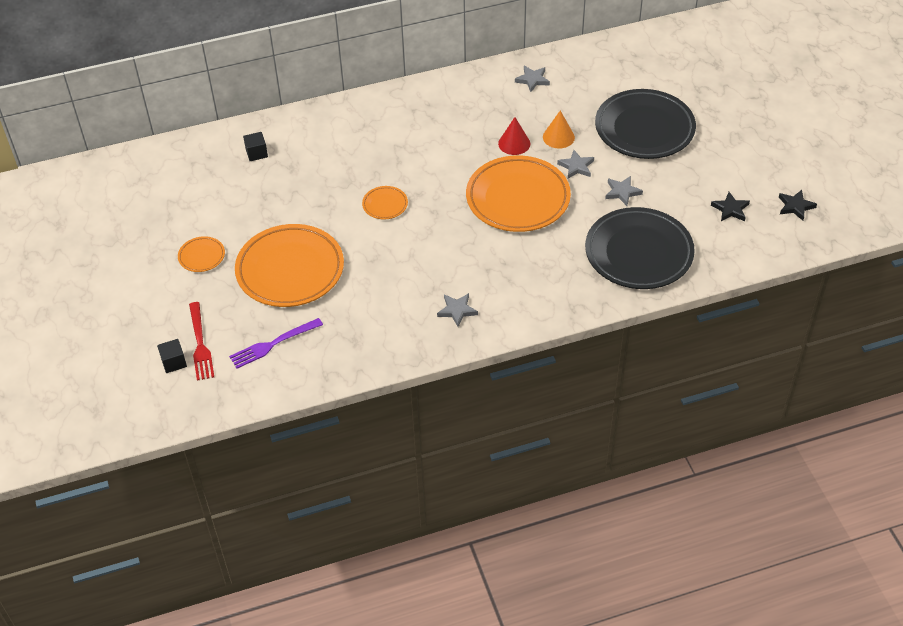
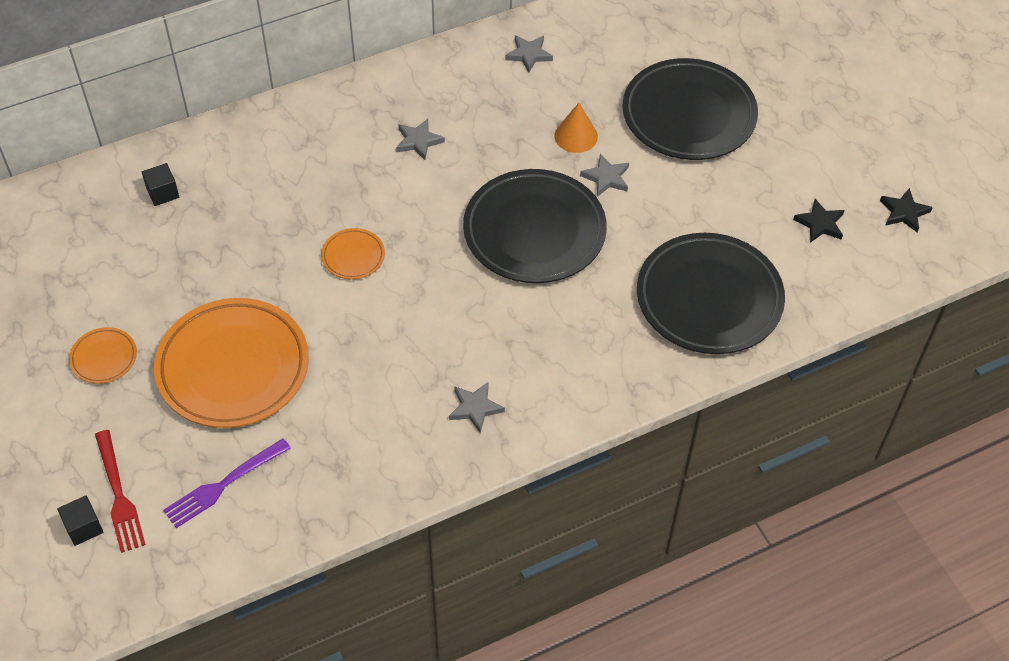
camera: 10 degrees left, 5 degrees up
(514, 143) = (517, 150): red cone -> none
(518, 198) = (534, 232): orange plate -> black plate
(622, 192) = (673, 210): grey star -> grey star (418, 141)

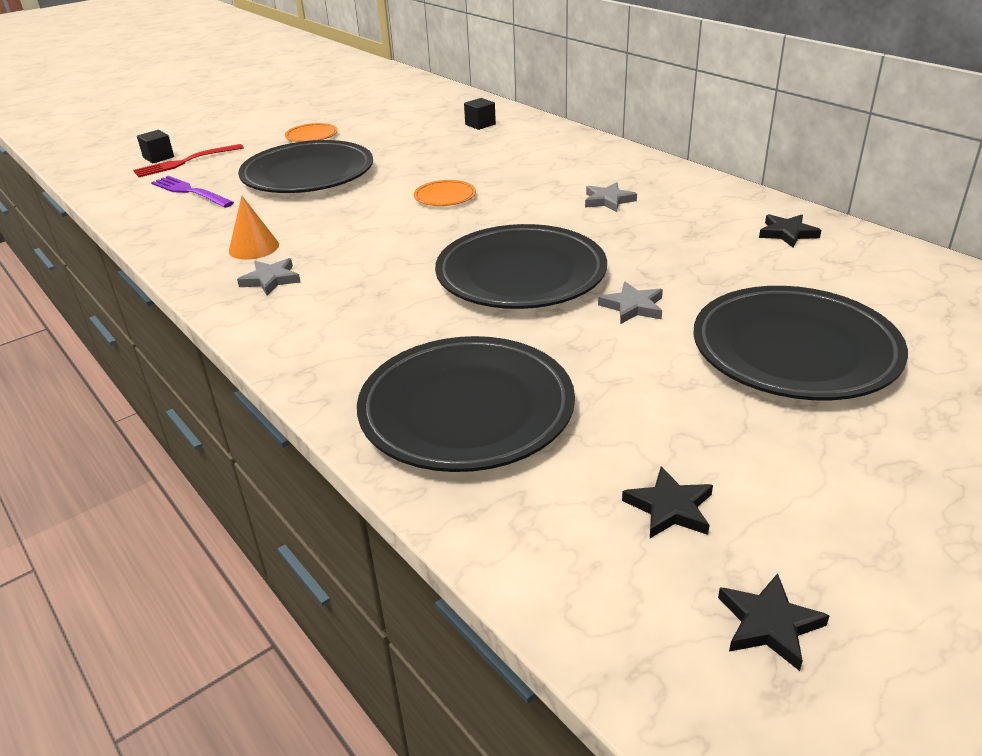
camera: 80 degrees right, 20 degrees down
(233, 368) = (308, 175): orange plate -> black plate
(529, 55) = (787, 233): grey star -> black star
(576, 136) = (685, 278): orange cone -> orange cone (254, 247)

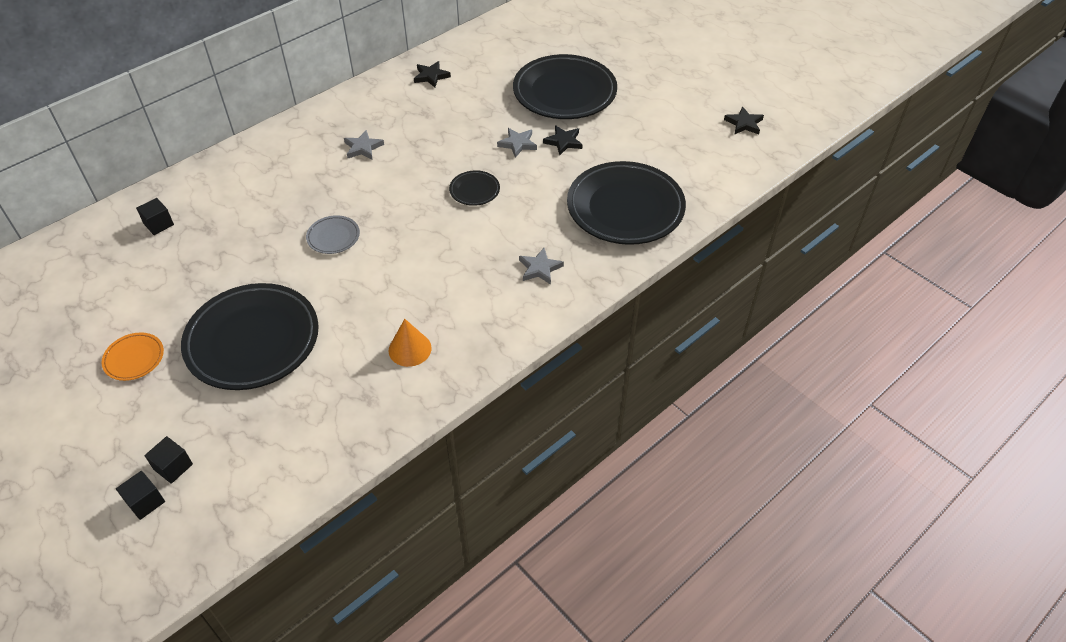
camera: 95 degrees left, 15 degrees up
(185, 162) = (173, 467): red fork -> black cube
(189, 192) = (267, 435): purple fork -> none
(271, 280) = (468, 325): grey star -> grey star (540, 268)
(445, 197) = (333, 237): orange plate -> grey plate
(521, 275) = (474, 190): black plate -> black plate, size x0.44
(670, 508) = (687, 142): black star -> black star (563, 142)

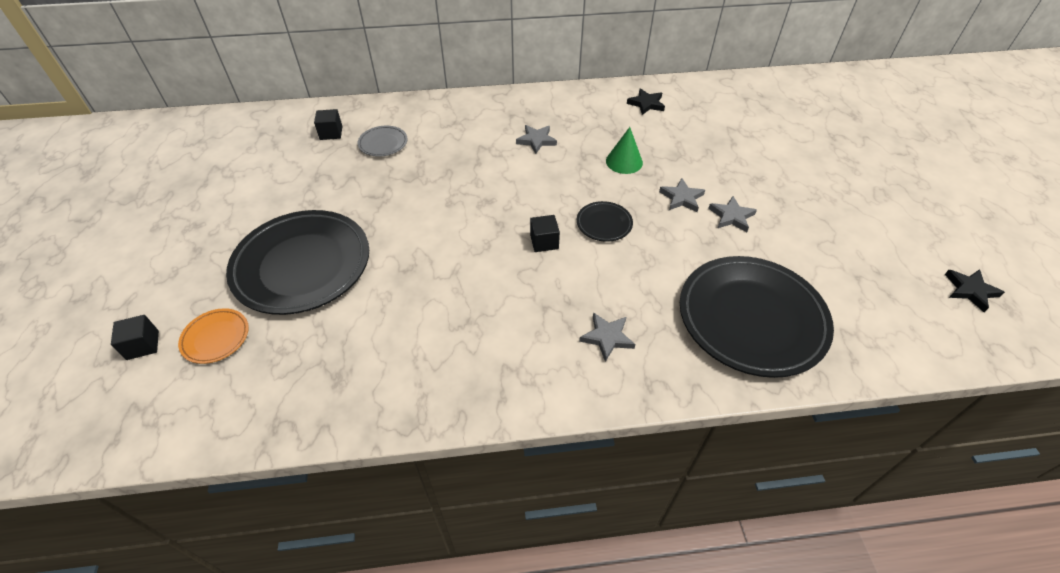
camera: 35 degrees right, 0 degrees up
(134, 359) = (212, 232): orange plate -> orange plate (216, 338)
(145, 502) = (95, 364): black cube -> black cube (544, 242)
(333, 237) = (445, 207): grey plate -> grey plate (383, 144)
(410, 349) = (416, 351): orange cone -> none
(451, 134) = (624, 161): none -> green cone
(563, 142) = (731, 216): black star -> grey star
(564, 92) = (768, 169): black plate -> none

